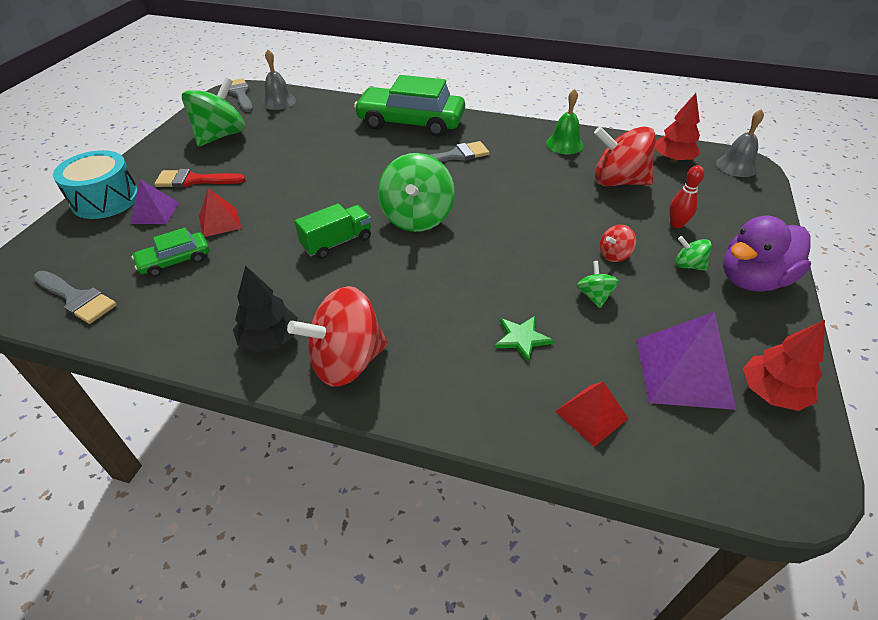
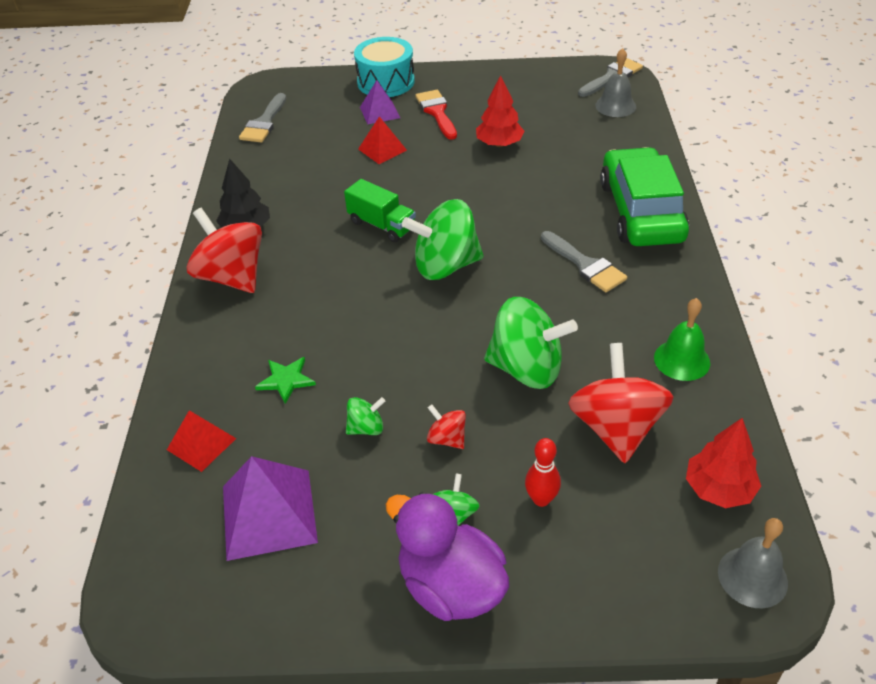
camera: 75 degrees right, 0 degrees up
(175, 260) = (322, 147): green car -> none
(220, 136) = (521, 97): green spinning top -> green spinning top (527, 369)
(771, 393) = (255, 595): red tree -> red tree (499, 144)

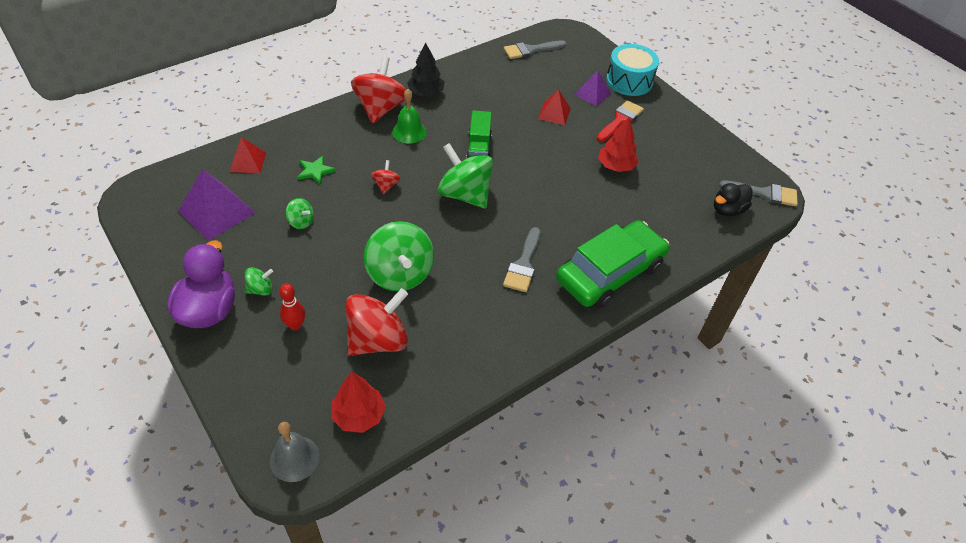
camera: 50 degrees right, 5 degrees up
(447, 439) = (316, 261): red spinning top -> red spinning top (386, 185)
(615, 106) = (727, 210): grey bell -> black duck
(682, 360) = (467, 353): green bell -> green bell (409, 132)

